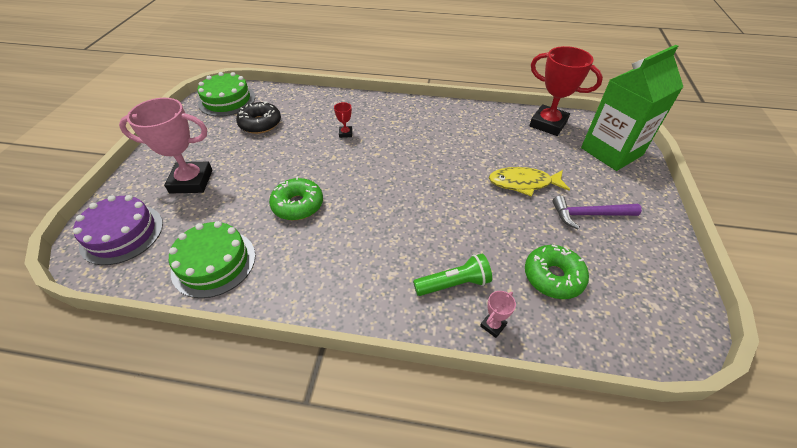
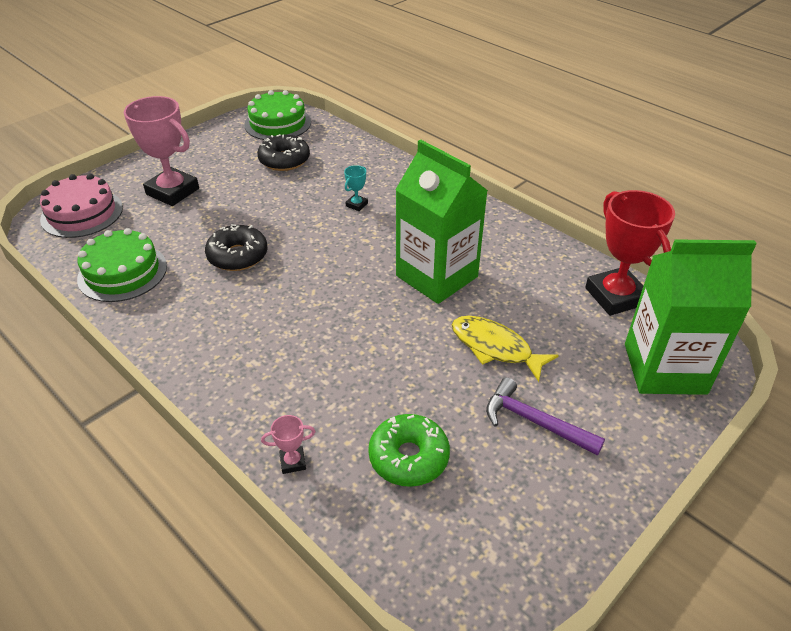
camera: 35 degrees right, 5 degrees down
(122, 234) = (82, 213): purple cake -> pink cake
(298, 205) = (238, 256): green donut -> black donut
(345, 133) = (356, 205): red trophy -> turquoise trophy
(445, 156) = (437, 276): none -> green carton
(454, 284) = (299, 404): green flashlight -> none

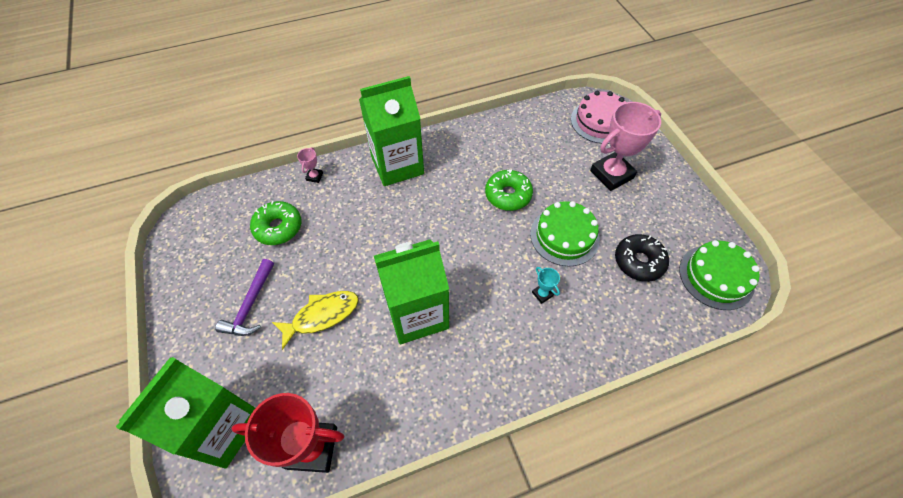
camera: 115 degrees right, 15 degrees up
(122, 272) = (519, 133): green cake -> green cake (564, 236)
(228, 372) = (397, 165): none -> green carton
(238, 256) = (508, 195): black donut -> green donut
(534, 422) = (250, 305): purple hammer -> purple hammer turned 135 degrees clockwise

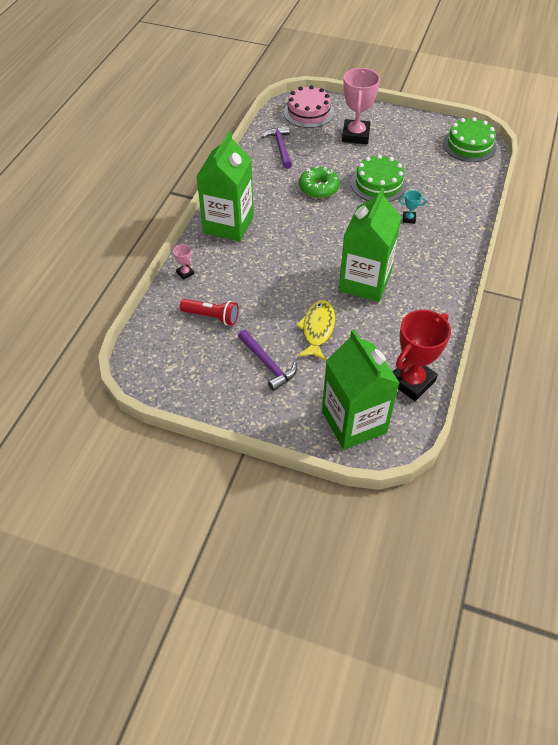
camera: 50 degrees left, 5 degrees down
(278, 227) = (212, 316): green donut -> red flashlight
(530, 134) = (280, 147): none -> purple hammer
(638, 262) = (429, 166): black donut -> none

